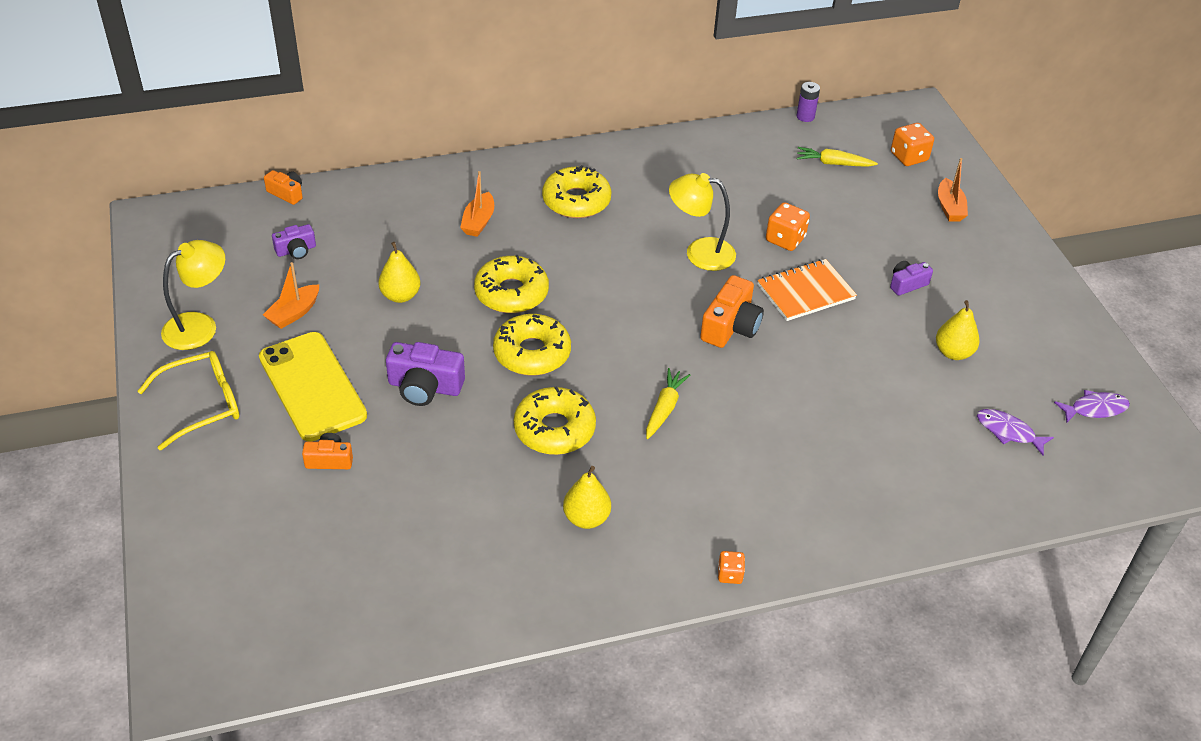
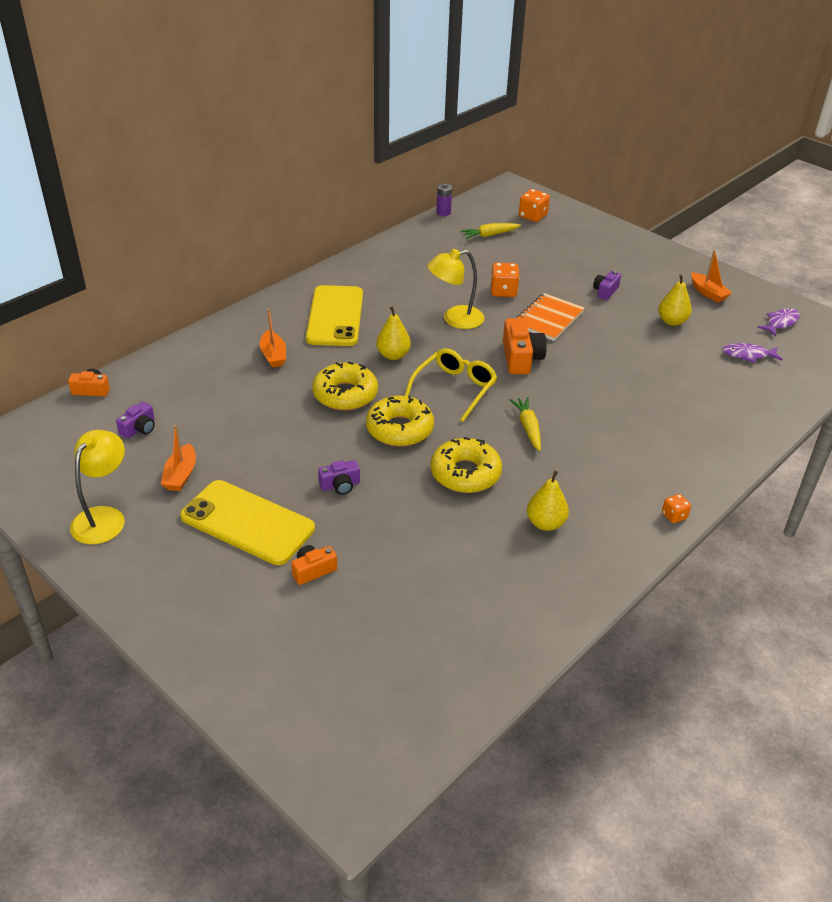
camera: 30 degrees left, 5 degrees down
(202, 404) = (162, 576): yellow glasses -> yellow glasses (454, 389)
(400, 296) = (259, 429): yellow pear -> yellow pear (393, 355)
(425, 387) = (340, 485): purple camera -> purple camera, size x0.59
(576, 201) = (335, 316): yellow donut -> yellow phone
(949, 207) = (586, 238): orange boat -> orange boat (708, 293)

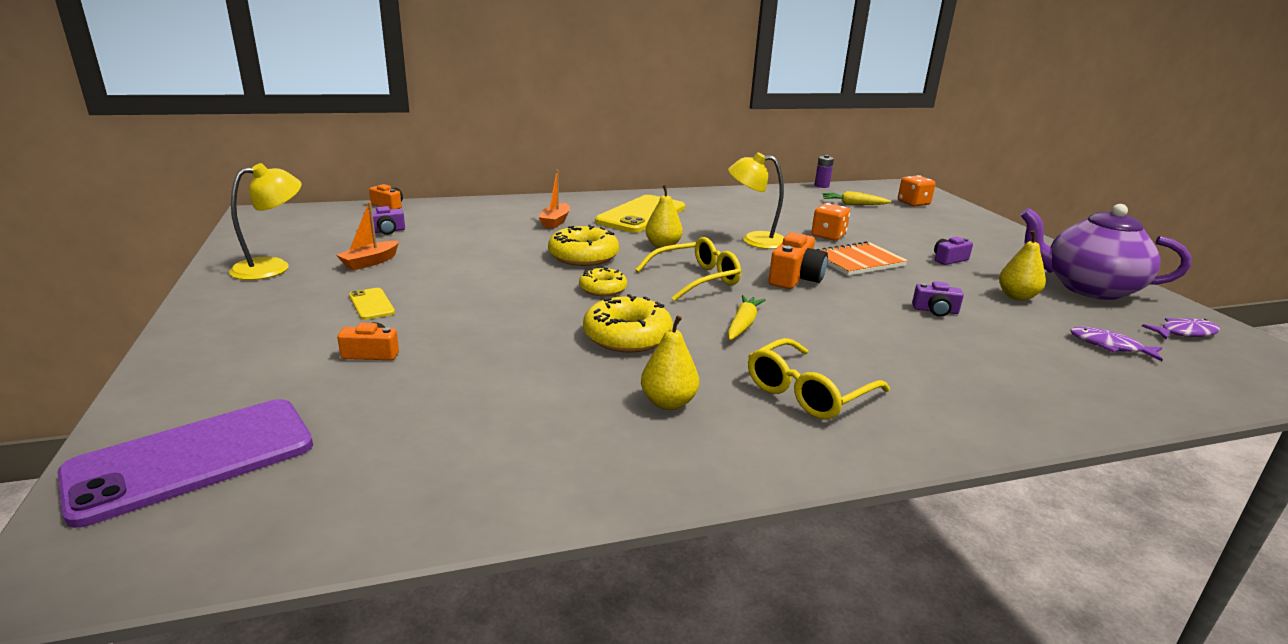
camera: 30 degrees right, 15 degrees down
(247, 522) = (371, 304): yellow phone -> yellow phone, size x0.45
(317, 706) = (192, 459): none -> purple phone
(340, 485) = (490, 306): purple camera -> purple camera (935, 310)
(399, 429) = (603, 289): yellow donut -> yellow donut, size x0.61
(615, 476) = (808, 392): none -> yellow glasses
(674, 516) = (856, 454): orange dice -> none
(708, 293) = (1088, 288): orange boat -> purple teapot

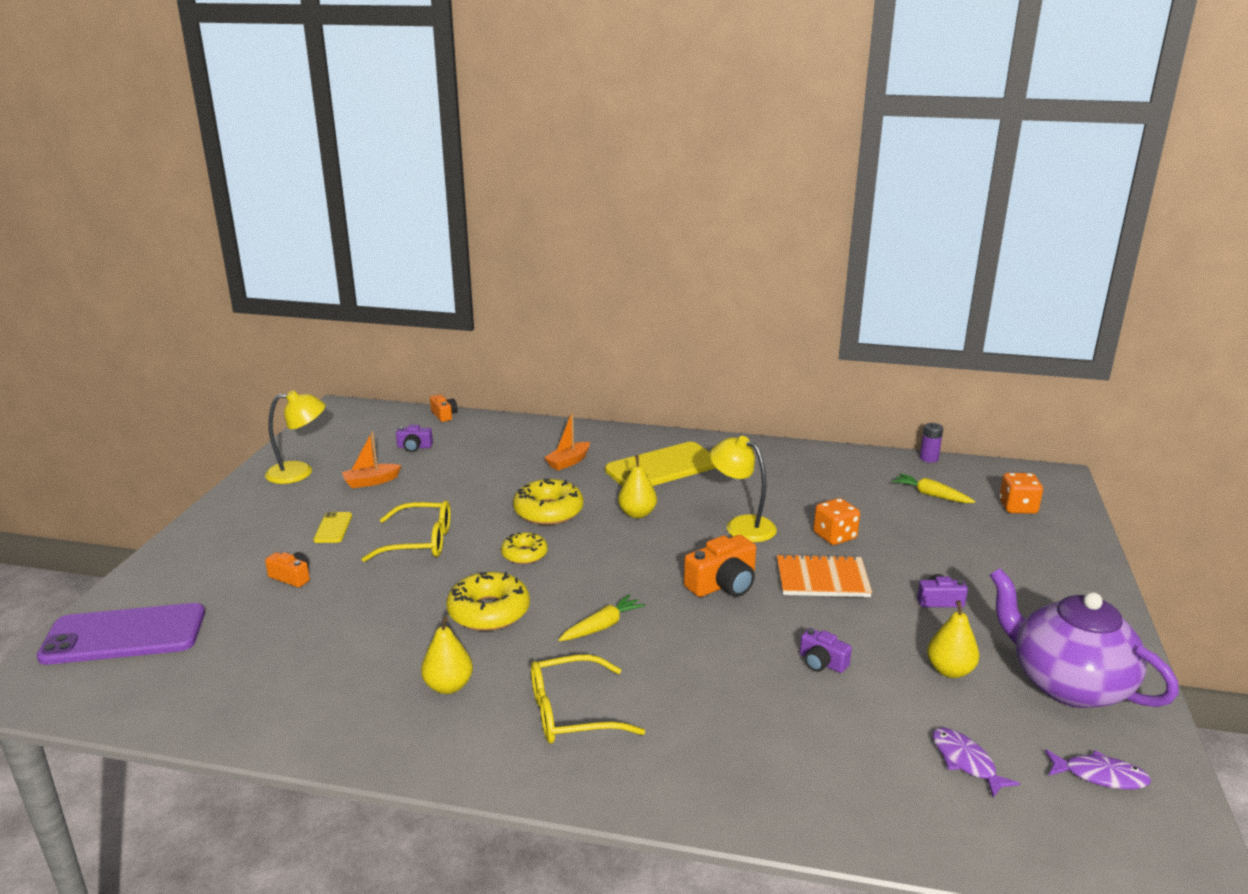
camera: 30 degrees right, 0 degrees up
(696, 279) = (621, 562): yellow glasses -> yellow glasses (420, 542)

